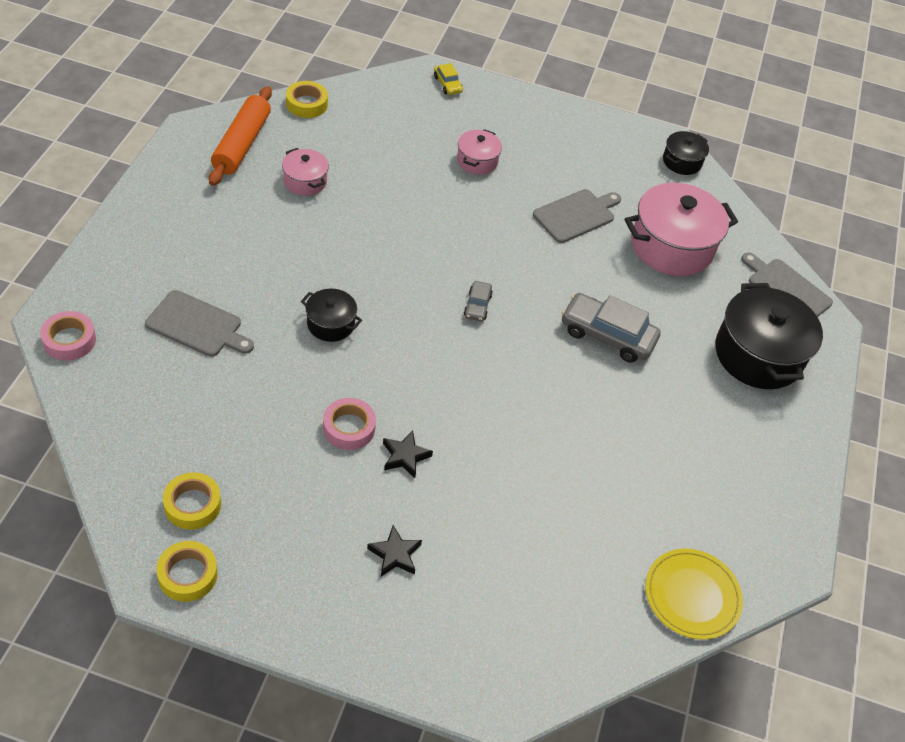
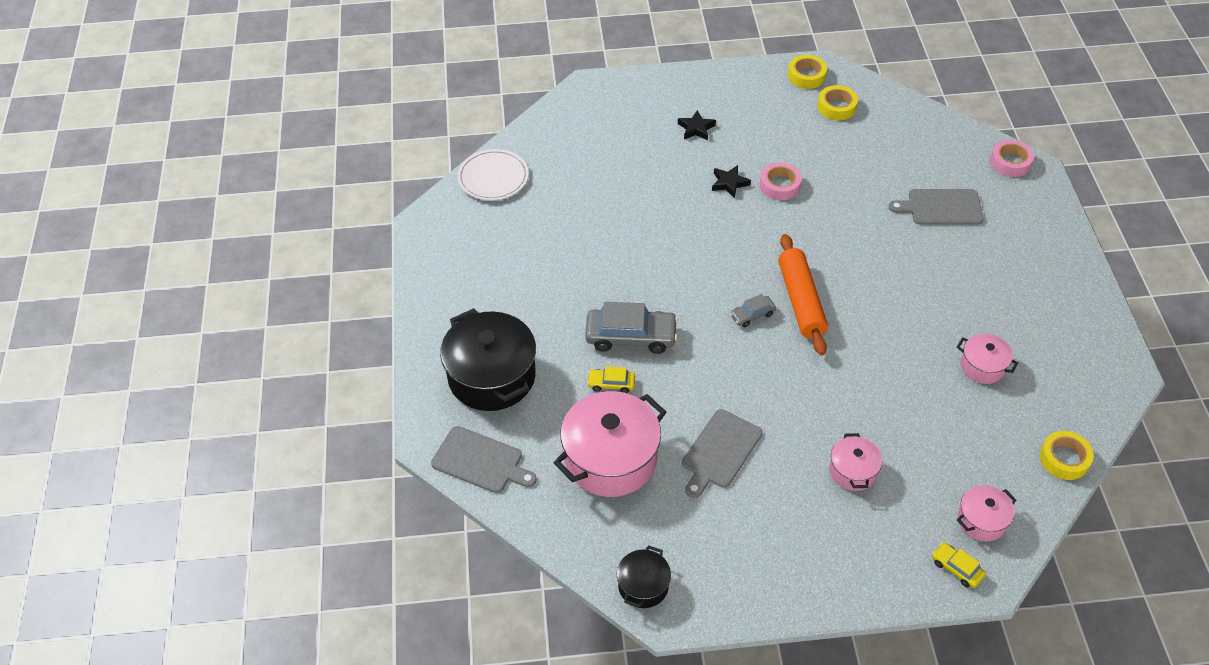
camera: 165 degrees right, 0 degrees up
(242, 144) = (1071, 379): orange rolling pin -> orange rolling pin (801, 301)
(330, 324) = (851, 249): black pot -> none
(405, 98) = (981, 520): none -> pink pot
(477, 305) = (752, 315): grey car -> grey car turned 105 degrees counterclockwise
(645, 302) = (611, 383): none -> yellow car
(692, 595) = (493, 177): yellow plate -> white plate

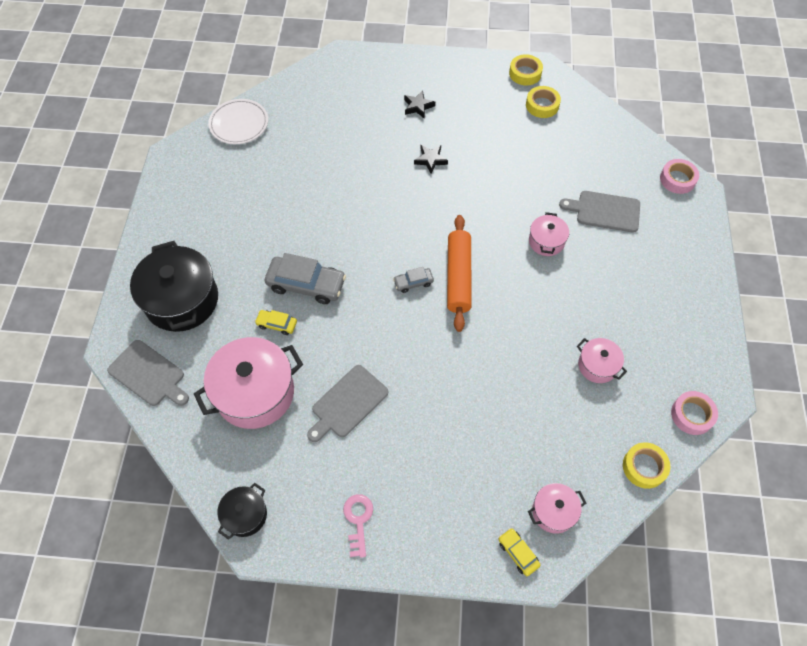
camera: 10 degrees right, 10 degrees up
(772, 568) = (358, 520): none -> pink key
(780, 185) = (472, 168): pink tape -> pink tape (692, 415)
(853, 471) = (455, 443): pink pot -> pink pot (546, 241)

